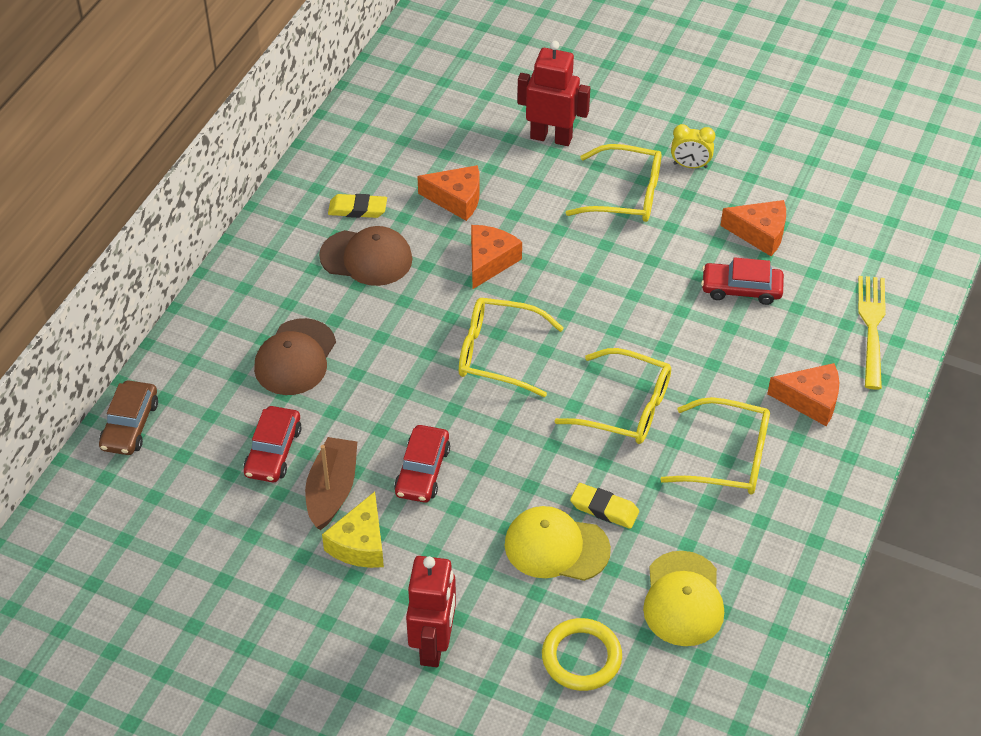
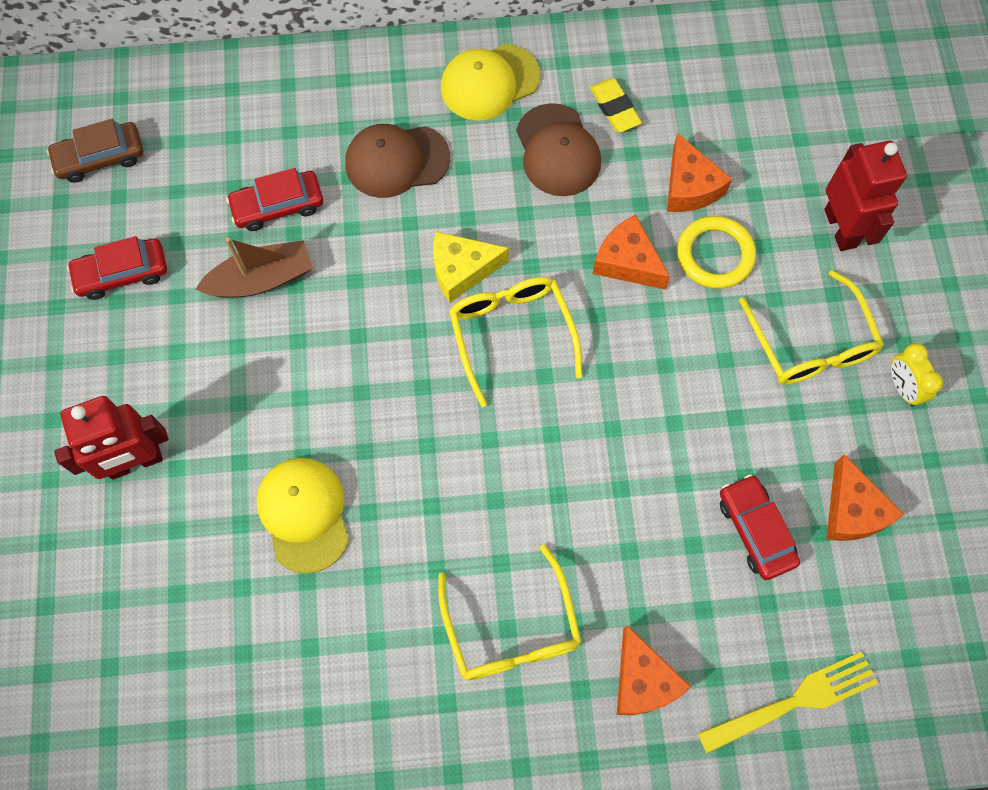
camera: 60 degrees right, 20 degrees up
(130, 425) = (242, 77): brown car -> brown car (100, 157)
(360, 544) = (214, 337): yellow cheese -> yellow cheese (461, 270)
(422, 471) = (327, 344): red car -> red car (122, 273)
(489, 261) = (627, 262): orange cheese -> orange cheese turned 135 degrees counterclockwise
(581, 657) = (187, 605): yellow ring -> yellow ring (715, 255)
(604, 509) = (375, 536): yellow eraser -> none
(625, 407) = (516, 491): yellow glasses -> none
(683, 599) = (305, 670): yellow cap -> yellow cap (489, 82)

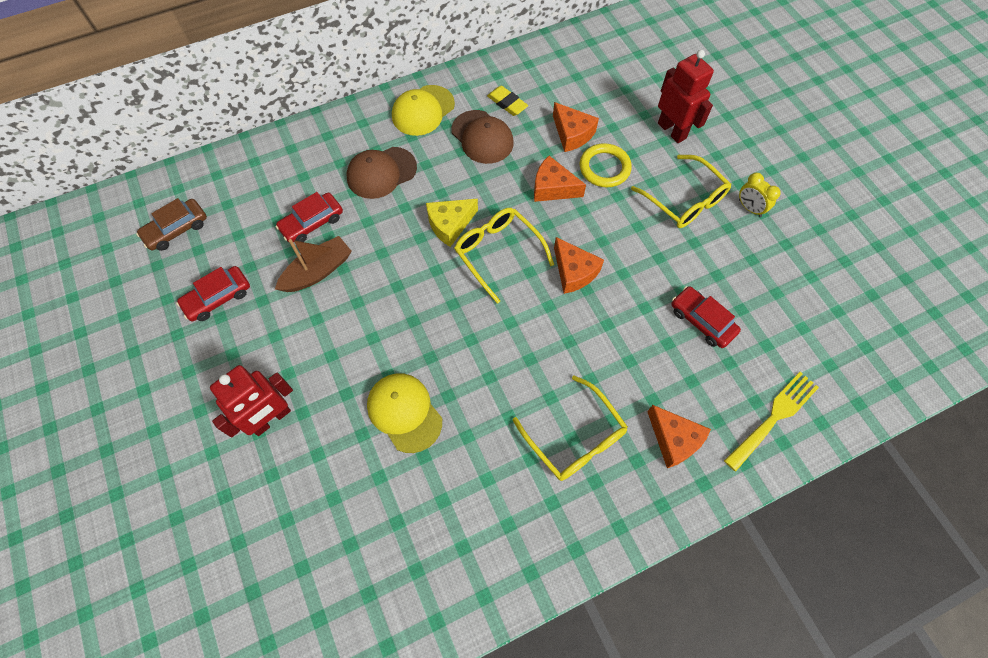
camera: 20 degrees left, 5 degrees down
(852, 511) = (754, 289): orange cheese -> orange cheese (574, 272)

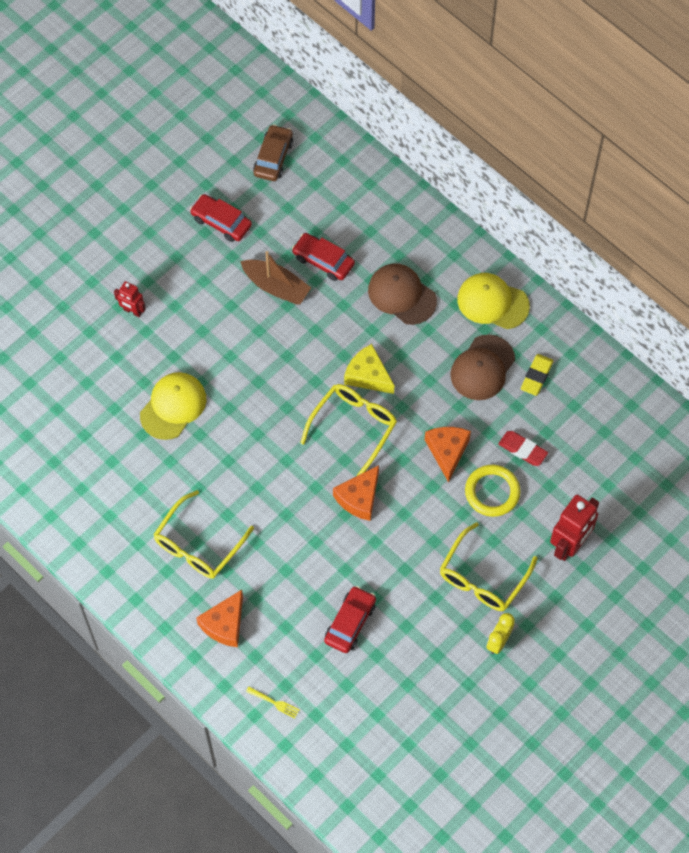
camera: 70 degrees right, 0 degrees up
(176, 229) = (273, 157): brown car -> brown car turned 75 degrees clockwise
(271, 419) = (132, 311): red robot -> red robot, size x0.55
(572, 134) = (522, 450): orange cheese -> red eraser
(773, 418) = (274, 702): yellow fork -> yellow fork, size x0.47

